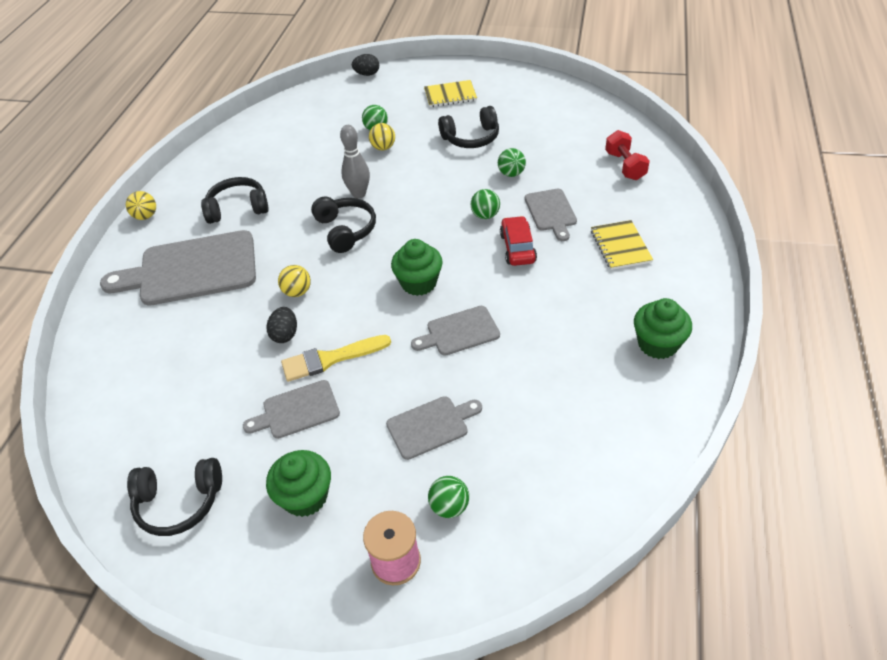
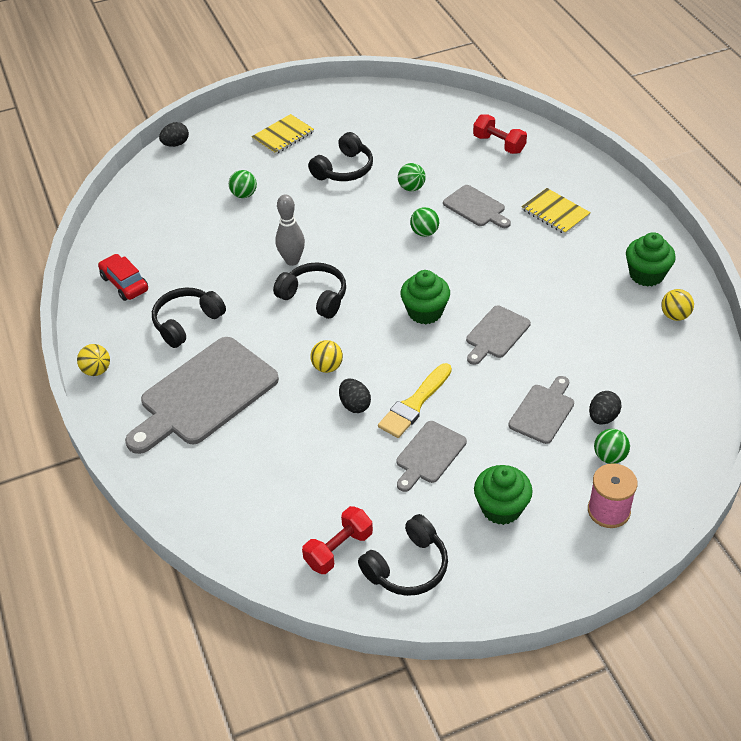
camera: 35 degrees left, 0 degrees up
(147, 452) = (338, 549): none -> red dumbbell
(383, 148) = (270, 209): yellow ball -> yellow ball (675, 315)
(480, 463) = (603, 417): none -> black egg
(517, 248) = (477, 248): red car -> red car (124, 283)

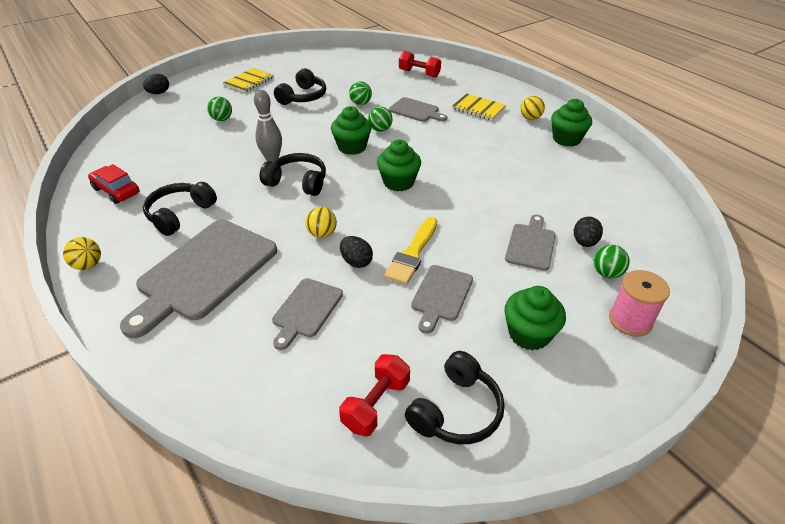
camera: 15 degrees left, 5 degrees down
(385, 255) = (352, 147): none -> green cupcake
(496, 334) = (465, 191): grey cutting board -> grey cutting board (306, 310)
(675, 315) = (603, 163): yellow ball -> yellow ball (530, 118)

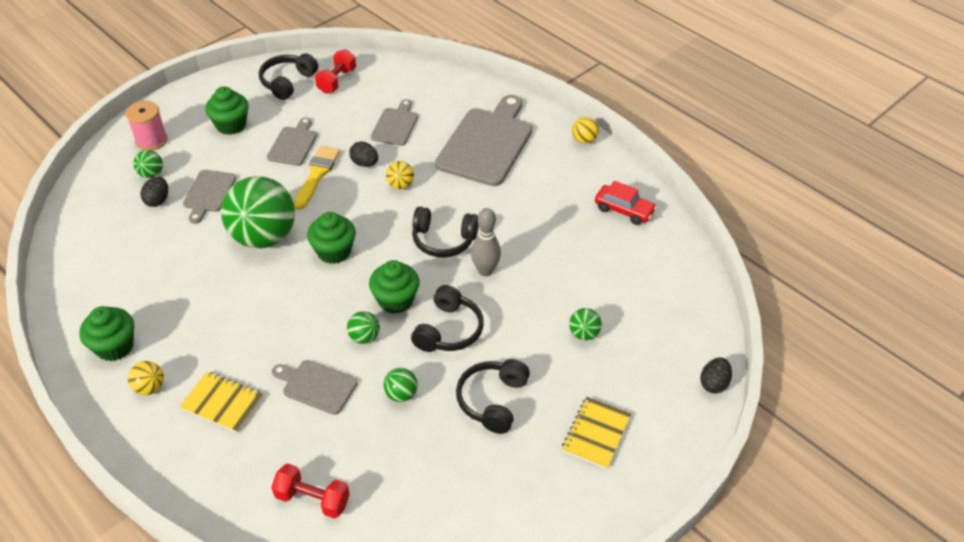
camera: 170 degrees right, 5 degrees up
(180, 214) = (542, 191): black headphones -> black headphones (449, 330)
(464, 199) = (264, 237): none -> green ball

